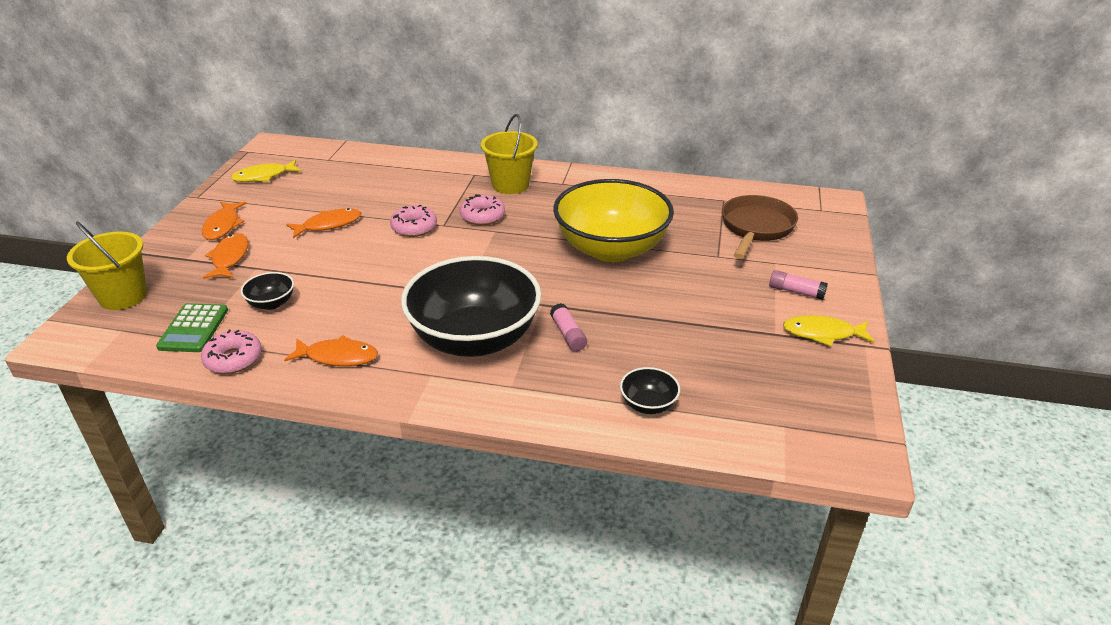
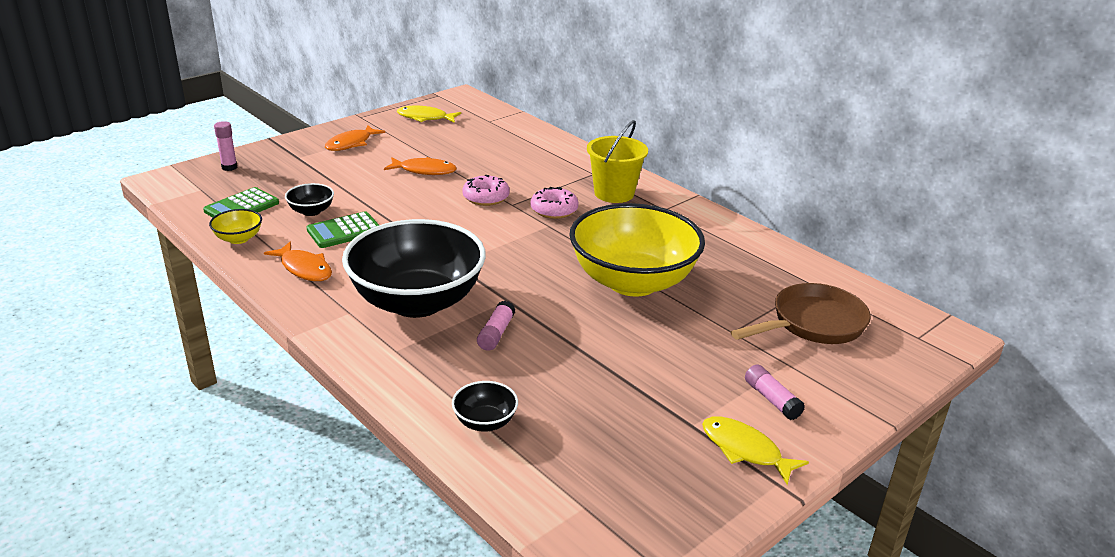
camera: 35 degrees right, 5 degrees down
(123, 296) = (229, 167): yellow bucket -> pink glue stick
(229, 258) = (326, 168): orange fish -> none
(233, 359) = (238, 239): pink donut -> yellow bowl
(328, 308) = (344, 231): none -> green calculator

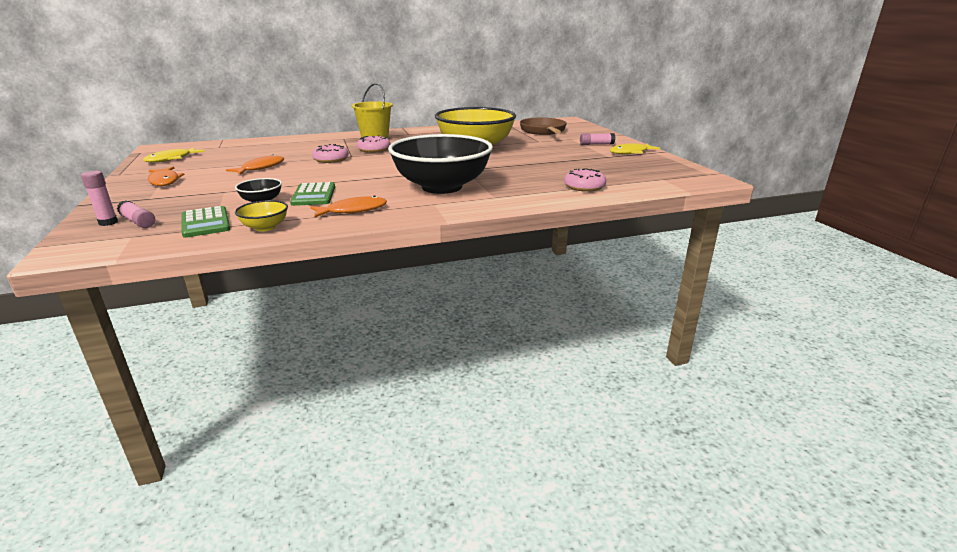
camera: 65 degrees left, 5 degrees down
(485, 422) = (584, 187): black bowl -> pink donut
(496, 333) = (498, 175): pink glue stick -> pink glue stick (138, 222)

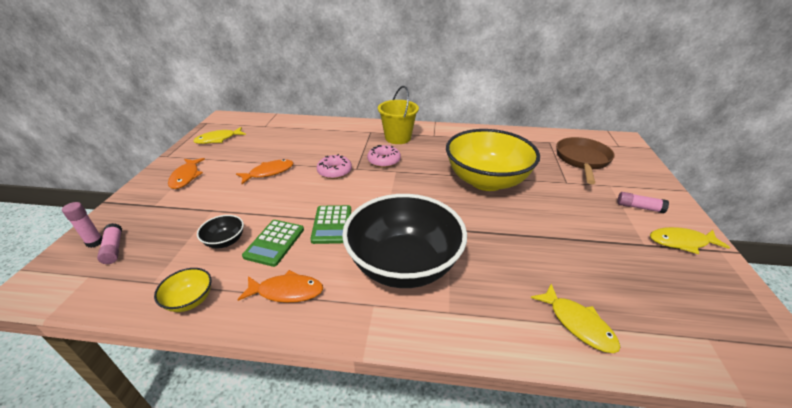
camera: 25 degrees right, 10 degrees up
(205, 223) = (155, 270): green calculator -> green calculator (332, 224)
(584, 187) = (577, 323): pink donut -> yellow fish

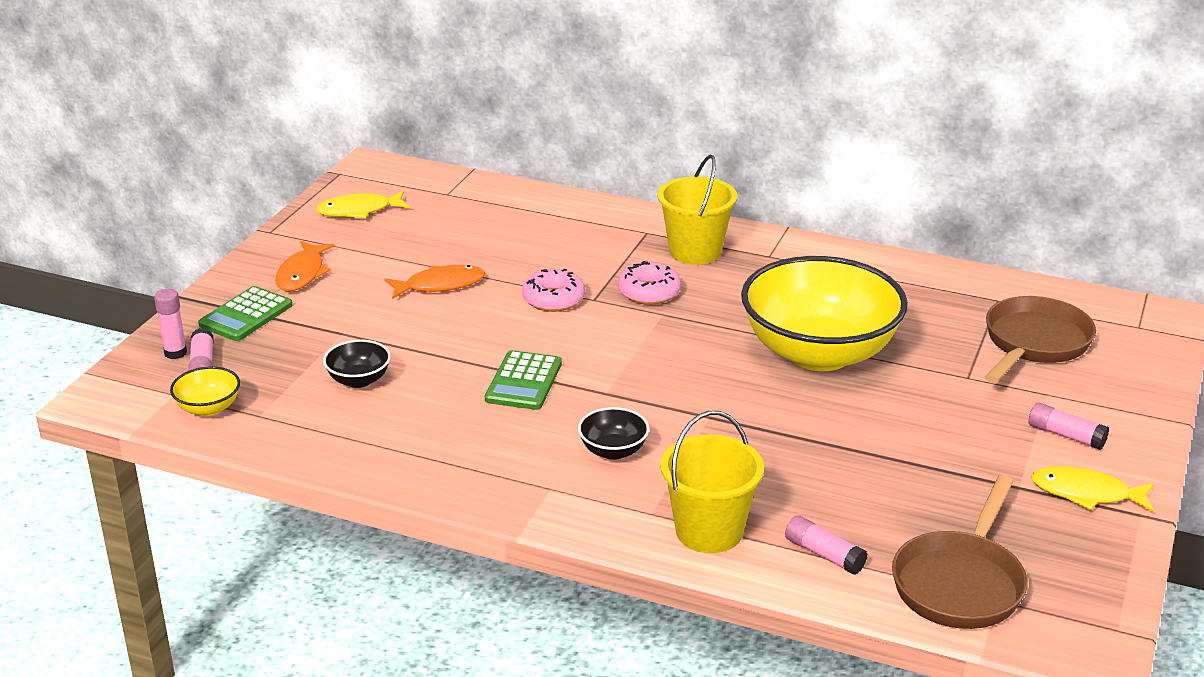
camera: 15 degrees right, 5 degrees down
(190, 300) = (308, 443): yellow bowl -> yellow bowl (208, 408)
(274, 243) = (430, 393): green calculator -> green calculator (246, 315)
(286, 291) = (436, 454): orange fish -> none
(404, 265) = (613, 451): black bowl -> black bowl, size x0.40
(494, 320) = (709, 531): none -> yellow bucket
(577, 323) = (824, 554): yellow fish -> pink glue stick
(675, 329) = (960, 583): none -> brown pan

